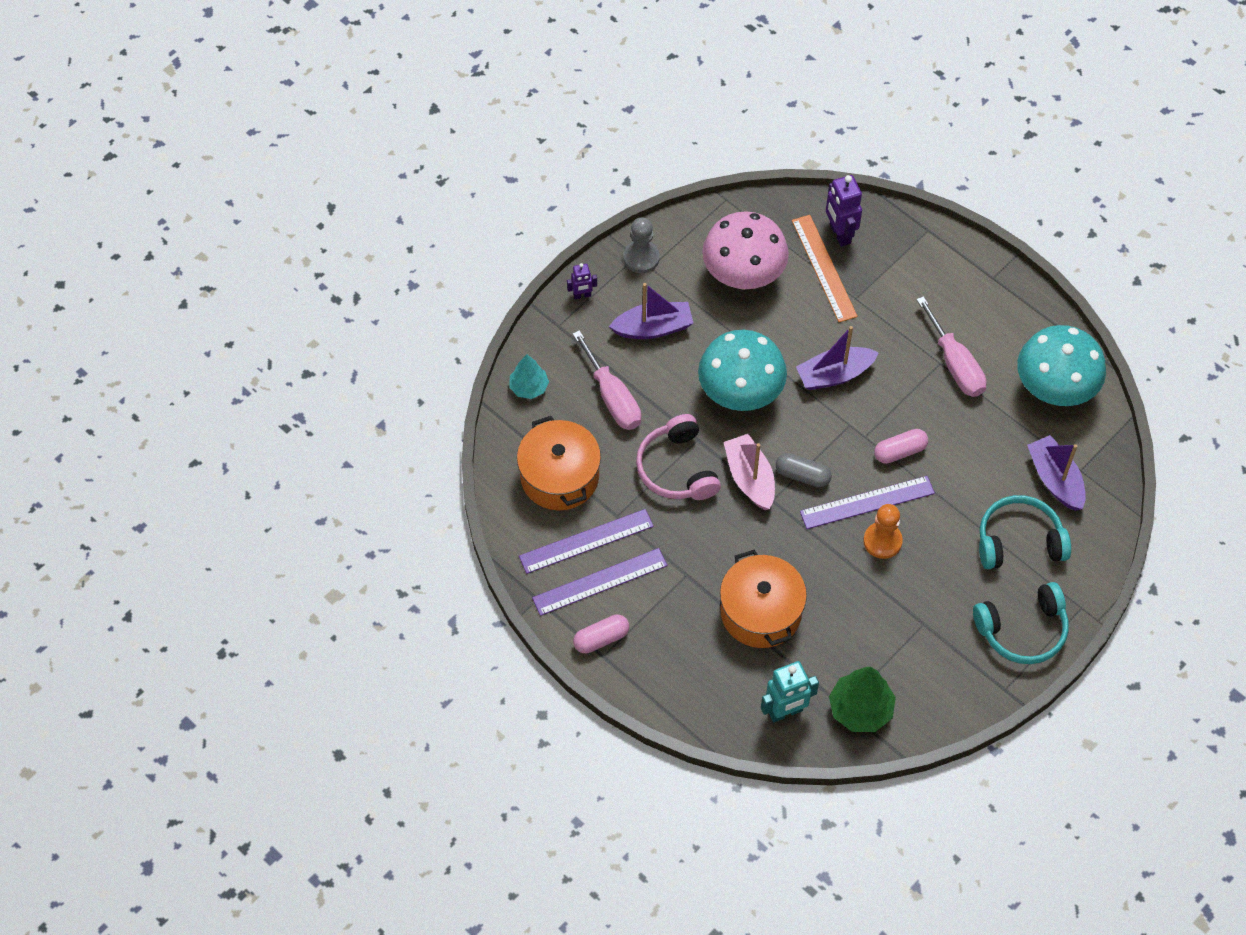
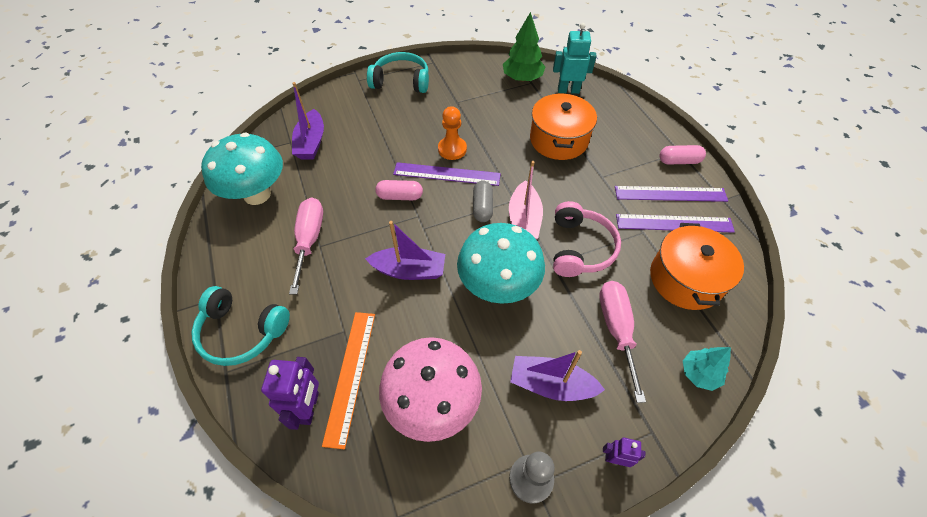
camera: 155 degrees left, 5 degrees down
(802, 475) = (482, 207): grey capsule -> grey capsule turned 45 degrees clockwise
(1019, 541) = (365, 120): turquoise headphones -> turquoise headphones (242, 332)

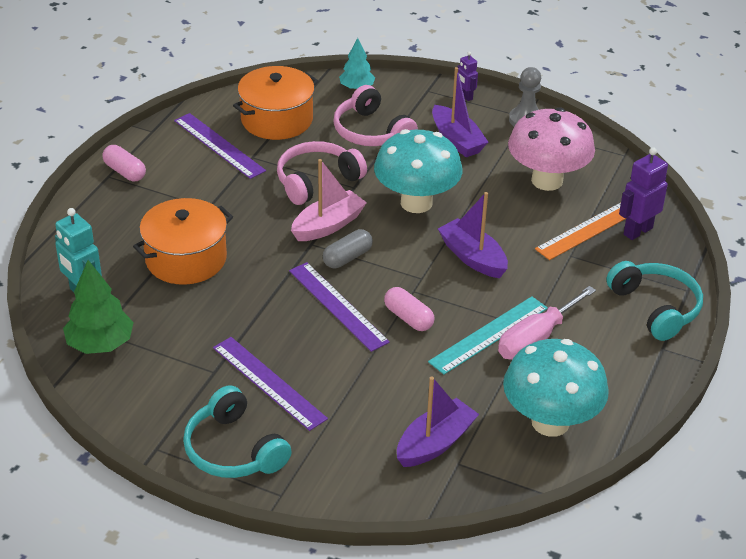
camera: 135 degrees left, 15 degrees down
(341, 221) = (489, 335): none -> turquoise ruler
(452, 149) = (298, 324): orange pawn -> none
(616, 329) = (371, 132): pink screwdriver -> pink headphones
(670, 194) = (181, 160): purple ruler -> purple ruler (269, 383)

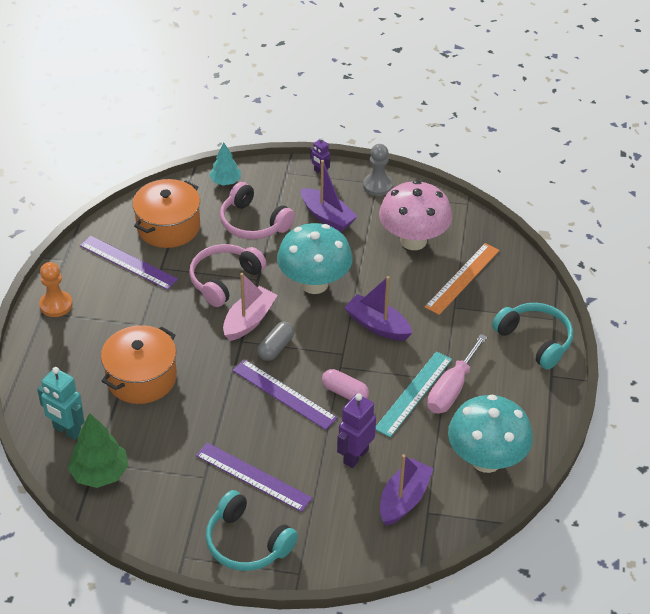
camera: 15 degrees left, 5 degrees up
(125, 172) = (56, 305): pink capsule -> orange pawn
(637, 231) = (500, 273): purple robot -> purple robot (355, 456)

